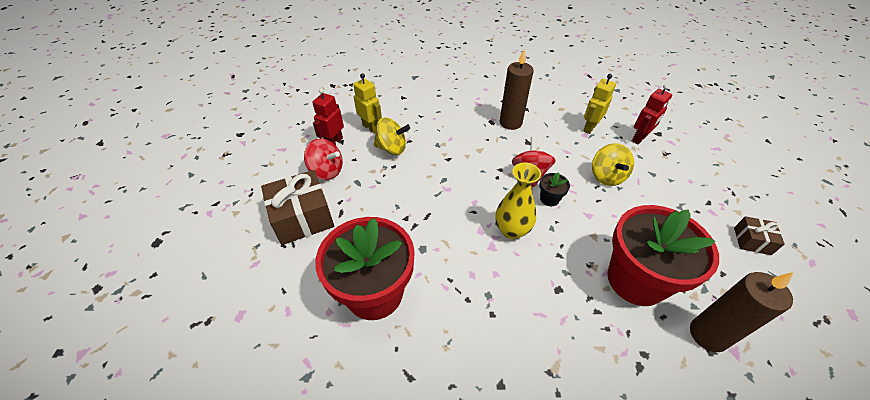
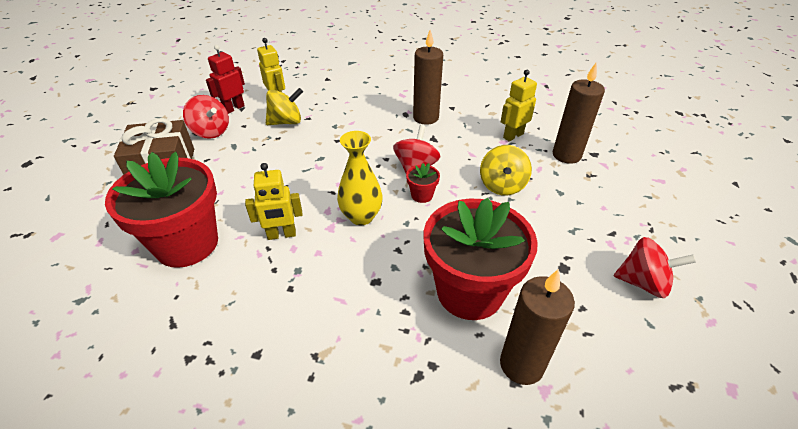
camera: 15 degrees right, 5 degrees down
(392, 148) = (286, 122): yellow spinning top -> yellow spinning top turned 45 degrees counterclockwise
(454, 263) = (281, 235): none -> yellow robot
(549, 199) = (422, 195): black flower pot -> red flower pot
(639, 138) = (566, 155): red robot -> brown candle
(752, 241) = (643, 283): brown gift -> red spinning top

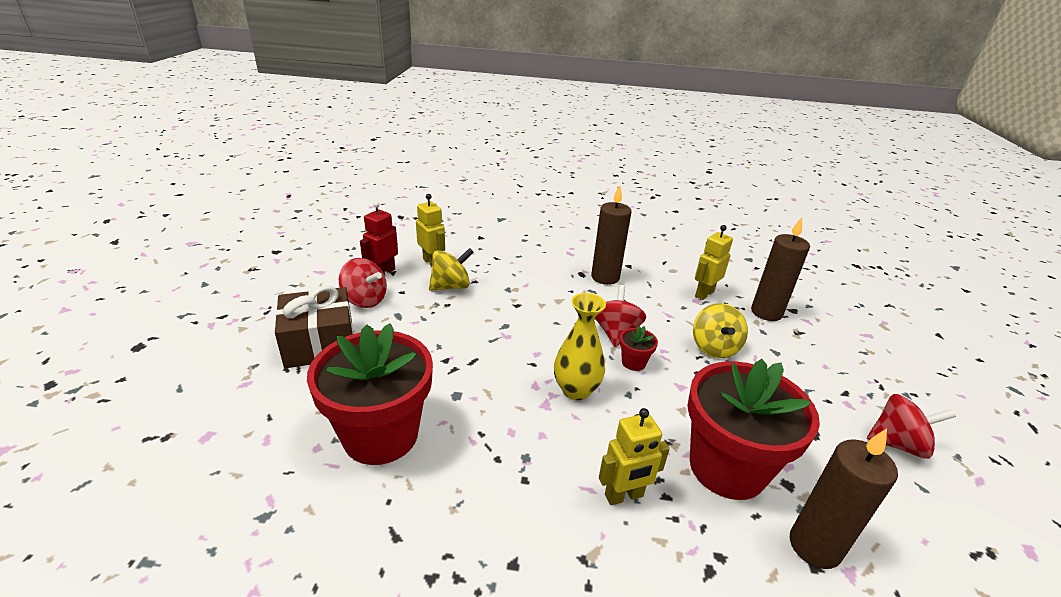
camera: 10 degrees left, 10 degrees down
(281, 235) = (492, 417): yellow robot -> yellow robot (624, 496)

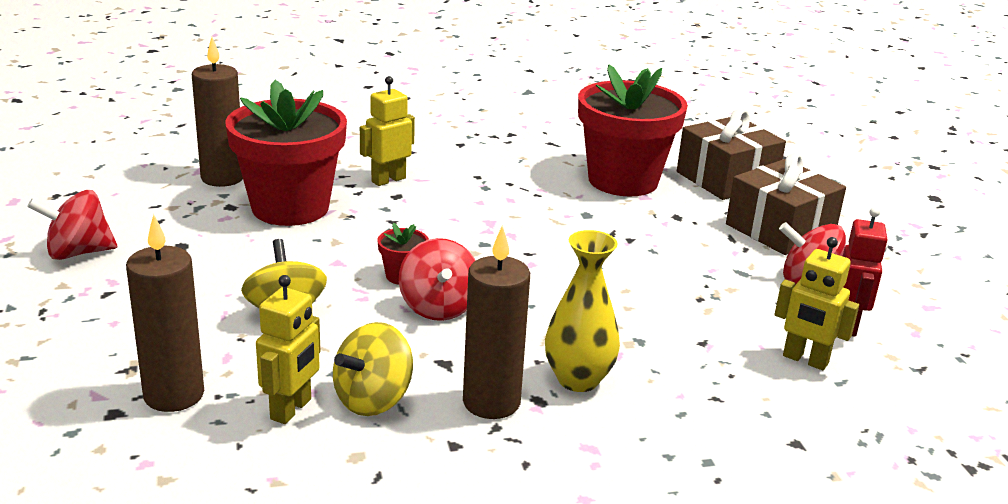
camera: 160 degrees right, 5 degrees down
(278, 413) = (726, 179): none -> brown gift
(451, 286) = (726, 325): yellow spinning top -> yellow spinning top (373, 399)
(576, 390) = (463, 238): yellow vase -> yellow vase (578, 379)

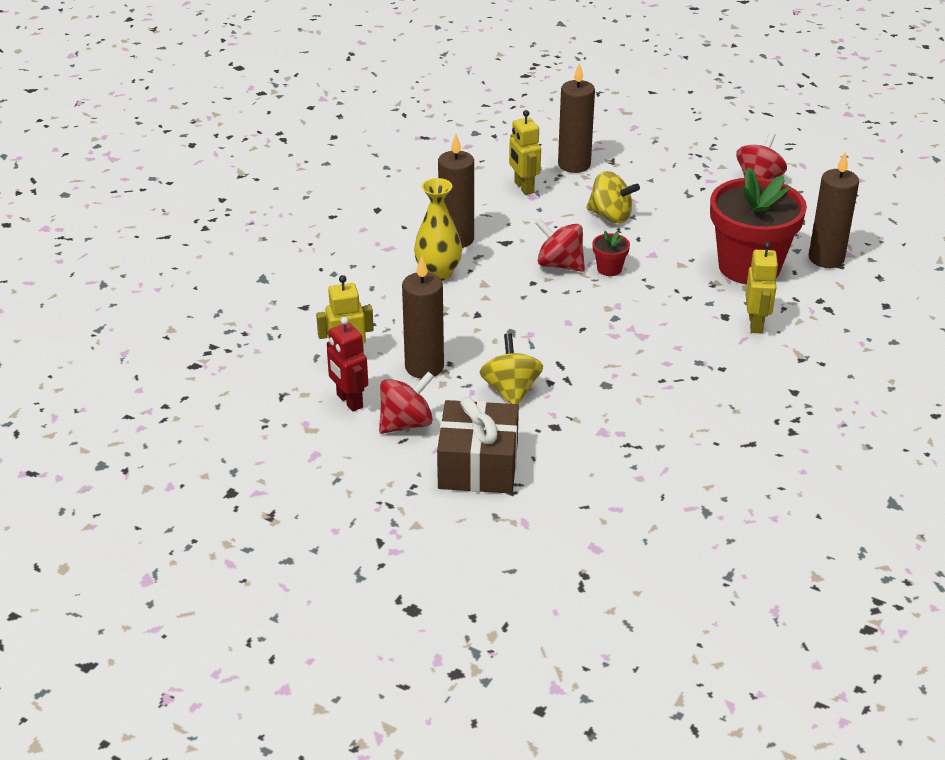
camera: 135 degrees right, 10 degrees up
(373, 399) = (502, 210): yellow spinning top -> yellow spinning top (511, 391)
(623, 180) = (640, 438): red flower pot -> none
(726, 179) = (582, 500): brown gift -> none
(730, 309) = (424, 367): none -> brown candle

